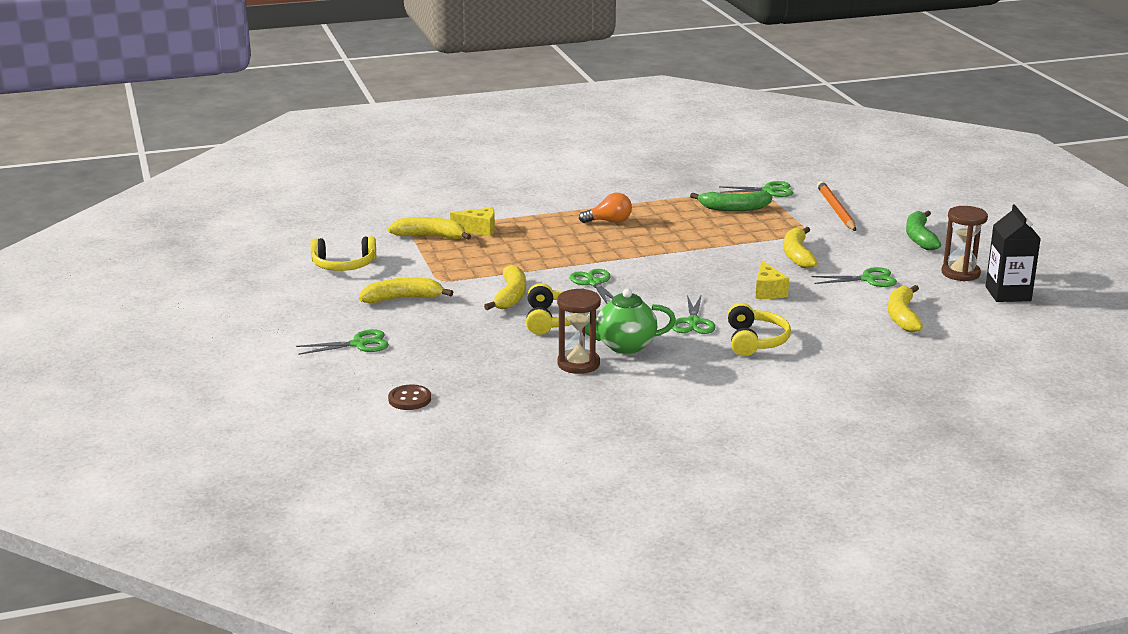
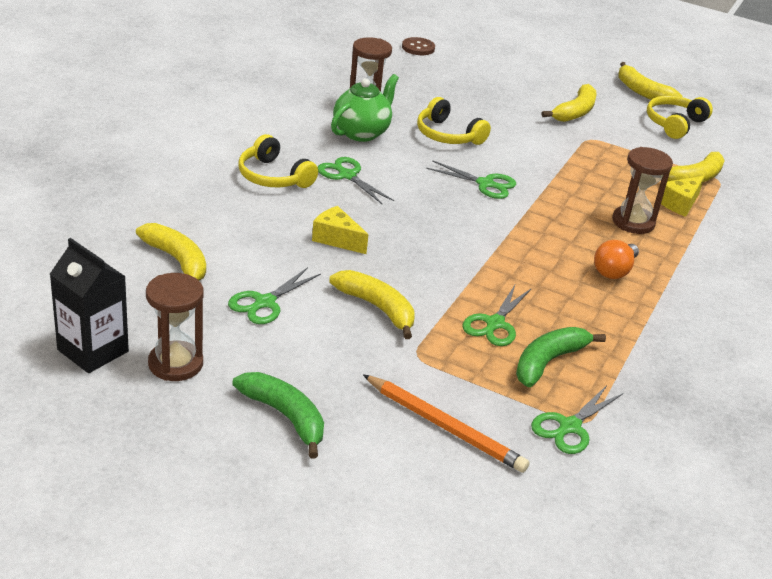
camera: 130 degrees right, 10 degrees up
(359, 344) = (521, 70): green scissors -> green scissors (494, 324)
(510, 296) = (516, 144): yellow banana -> yellow banana (642, 92)
(537, 233) = (633, 222): none -> brown hourglass

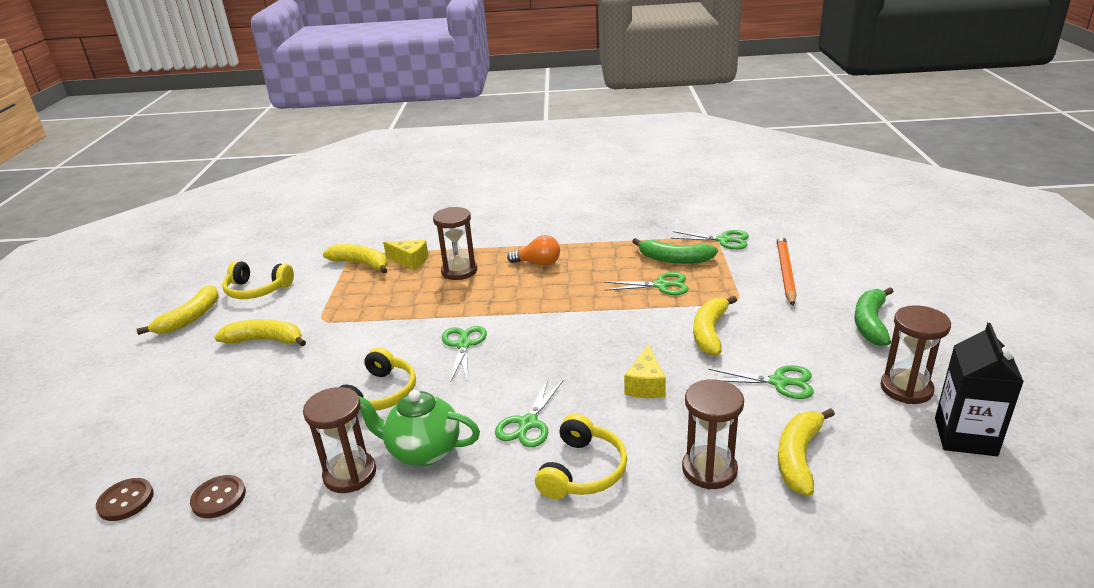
camera: 110 degrees left, 5 degrees down
(214, 220) = (709, 469): none -> brown hourglass
(390, 69) = (219, 498): none -> brown button

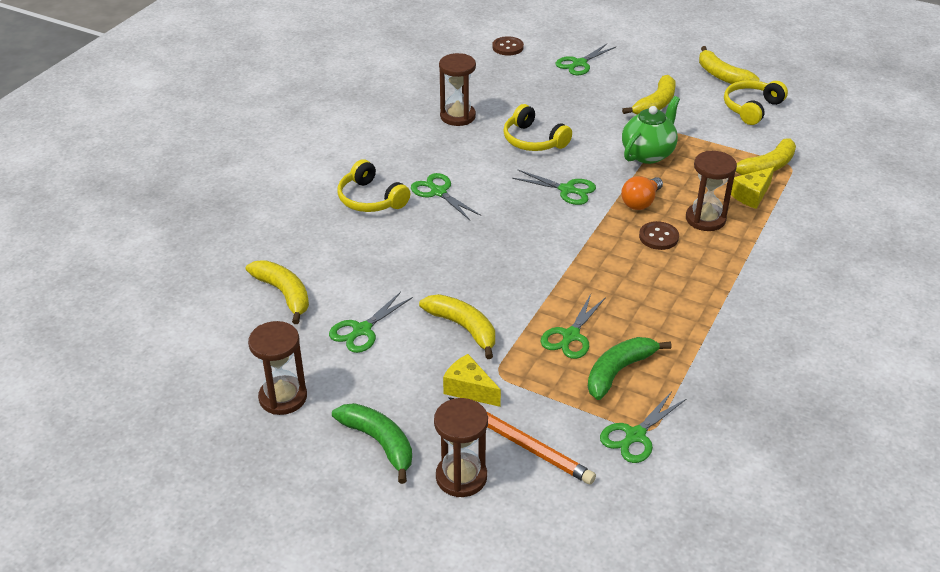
camera: 115 degrees right, 10 degrees up
(174, 419) = (579, 64): none -> green scissors
(219, 498) = (480, 74): brown button -> brown button (658, 237)
(423, 451) = (452, 145): green teapot -> green teapot (648, 154)
(538, 263) = (684, 272): orange light bulb -> orange light bulb (640, 202)
(646, 385) = (427, 260): yellow cheese -> yellow cheese (469, 389)
(709, 469) = (316, 249): brown hourglass -> brown hourglass (461, 477)
(965, 436) = (210, 389): black carton -> none

